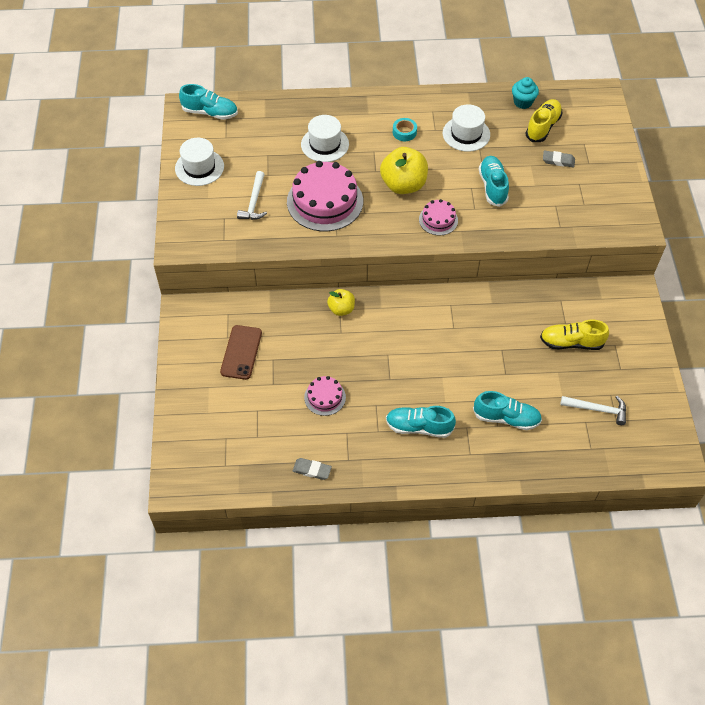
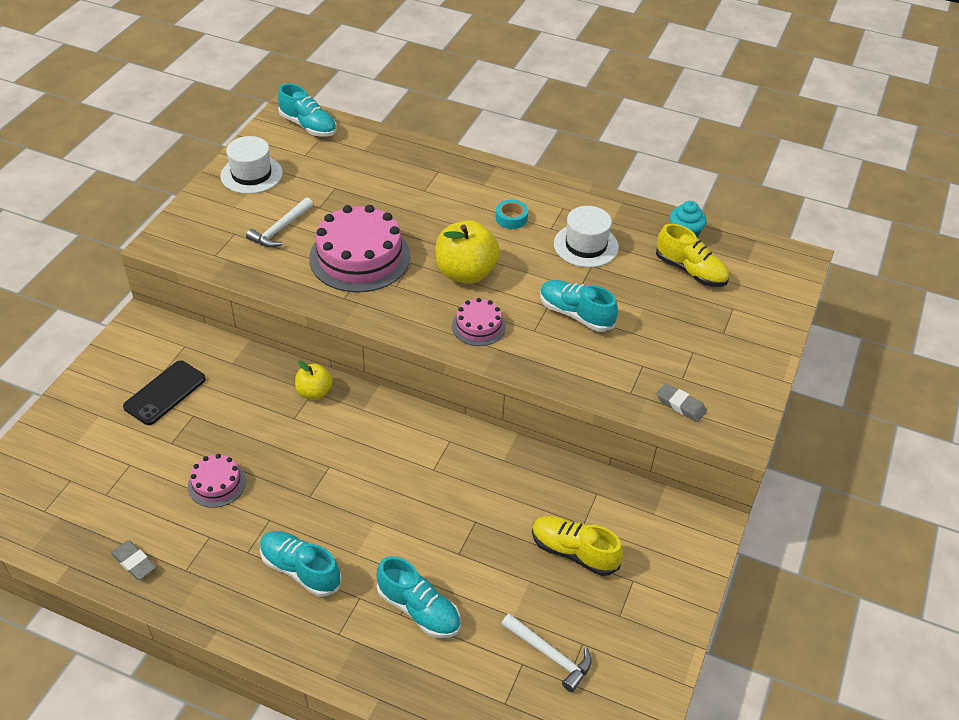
camera: 25 degrees right, 10 degrees down
(241, 352) = (165, 393): brown phone -> black phone
(325, 144) = (408, 199): white hat -> none
(492, 186) = (575, 314): turquoise shoe -> turquoise shoe turned 75 degrees counterclockwise
(543, 127) = (690, 271): yellow shoe -> yellow shoe turned 75 degrees clockwise
(558, 161) = (683, 315): grey eraser -> grey eraser (680, 405)

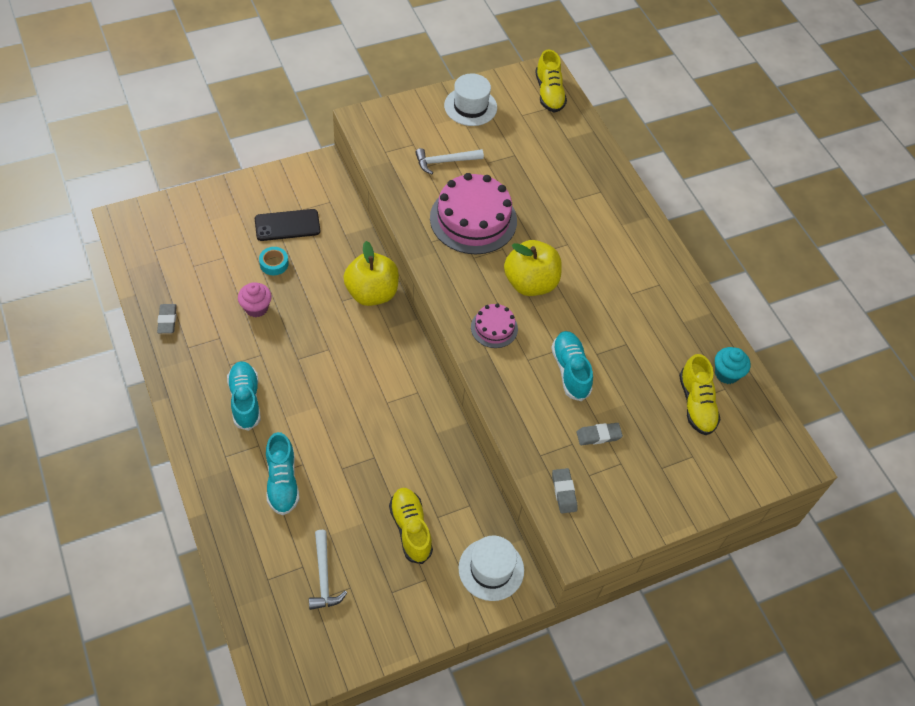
camera: 40 degrees right, 10 degrees up
(217, 484) = (256, 308): pink cake -> pink cupcake
(308, 126) = (549, 93): turquoise shoe -> yellow shoe
(314, 392) = (372, 293): yellow apple -> yellow apple, size x1.77
(511, 218) = (611, 265): turquoise tape -> turquoise tape (274, 264)
(586, 245) = (640, 326): white hat -> white hat (491, 569)
(653, 345) = (598, 435): none -> grey eraser

